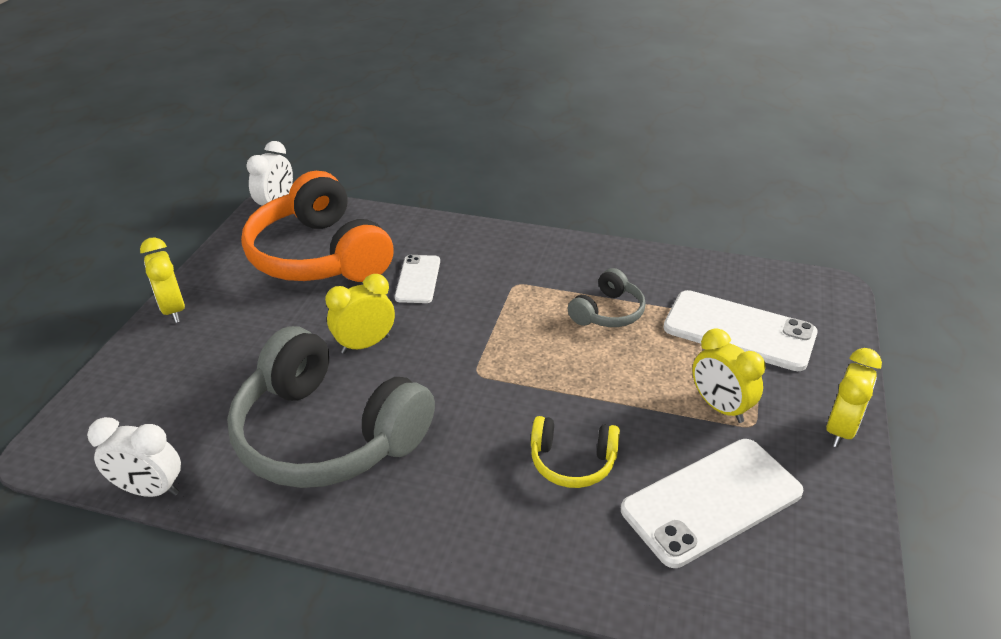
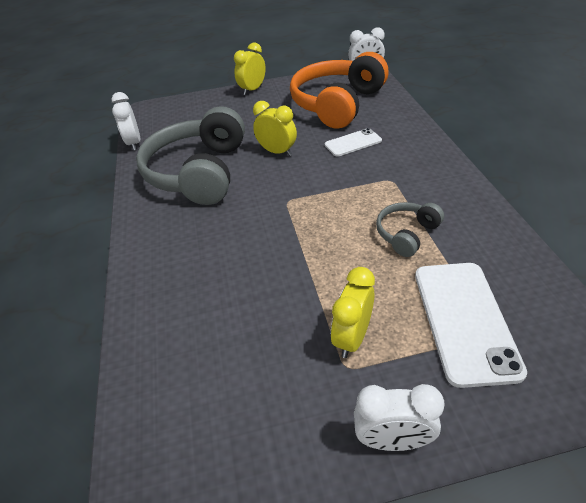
camera: 65 degrees right, 5 degrees up
(572, 462) = (237, 274): yellow headphones -> none
(608, 312) = (406, 234): grey headphones -> grey headphones turned 120 degrees clockwise
(711, 501) = (243, 365): white phone -> none
(840, 429) = (392, 440): yellow clock -> white clock

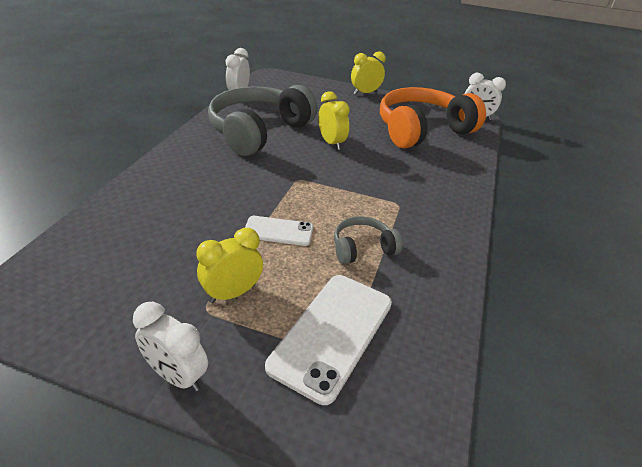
camera: 25 degrees right, 5 degrees down
(353, 143) = (400, 163): white phone -> white phone (278, 231)

